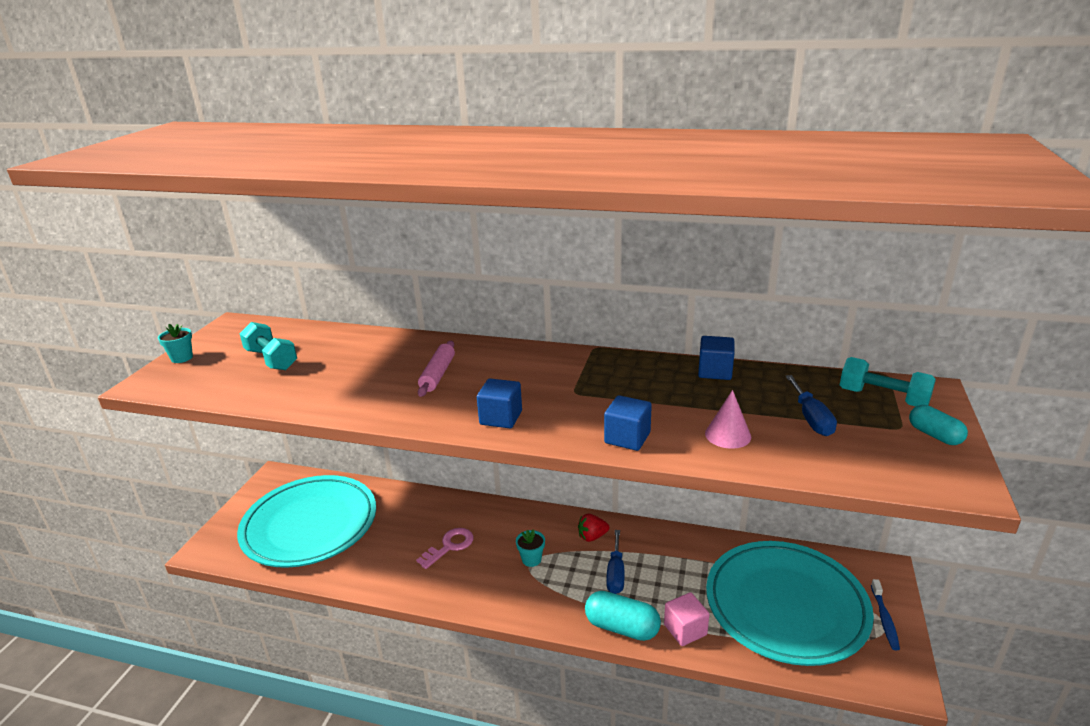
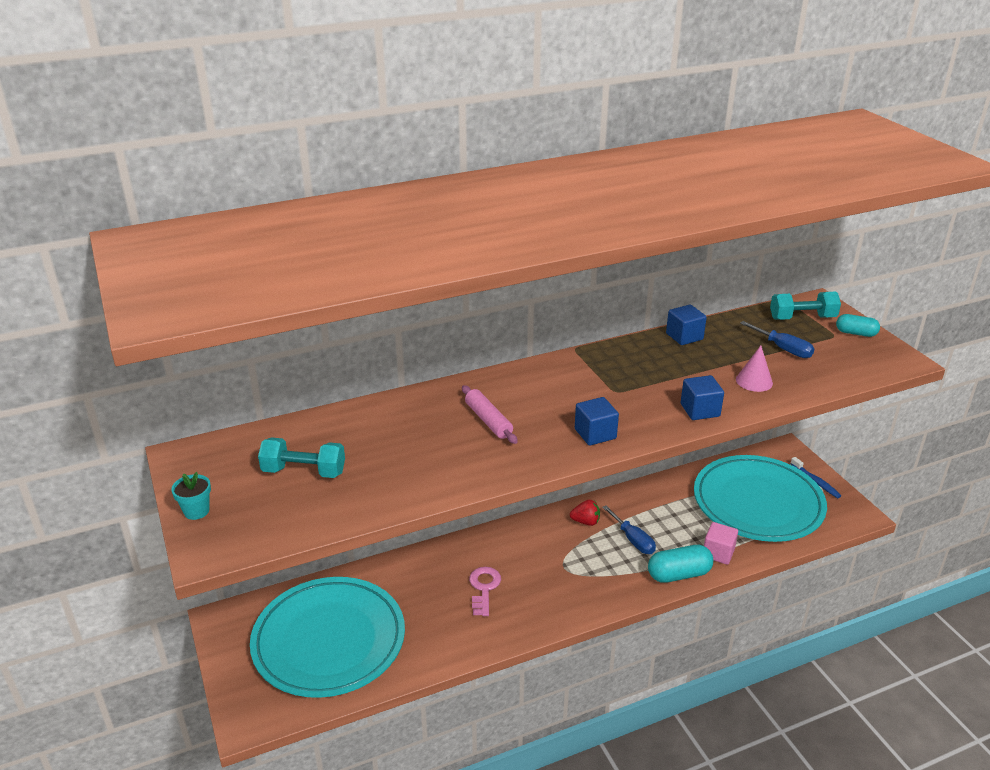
camera: 40 degrees left, 5 degrees up
(531, 559) = (561, 563): turquoise flower pot -> none
(592, 537) = (585, 522): red strawberry -> red strawberry turned 120 degrees counterclockwise

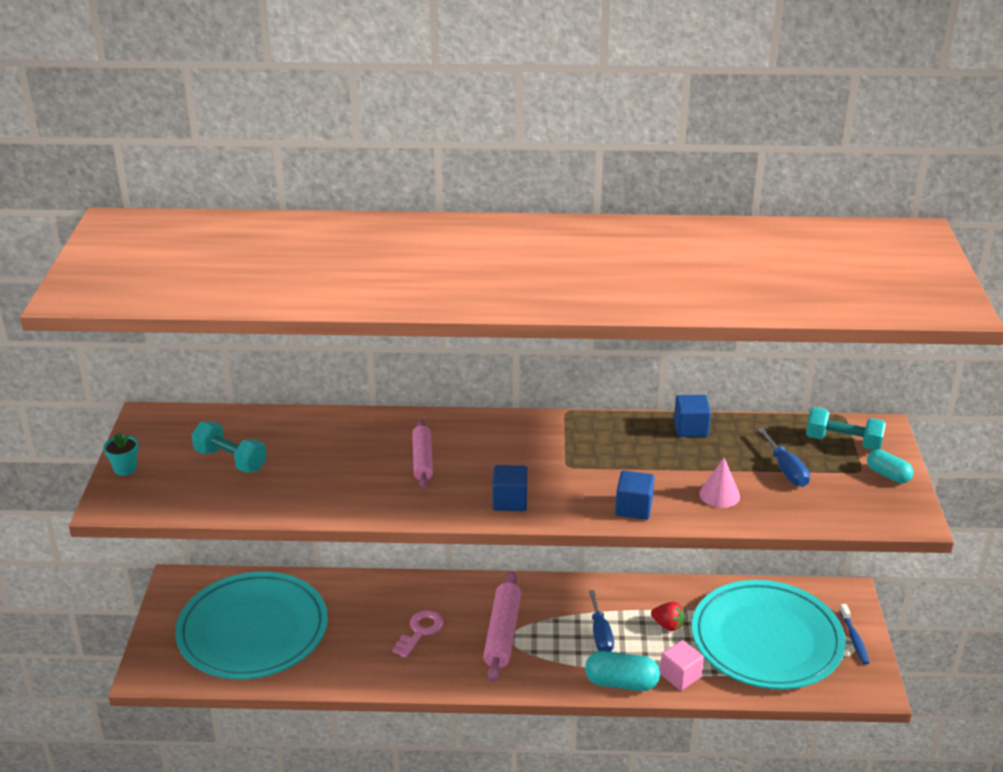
camera: 25 degrees right, 0 degrees up
(555, 566) = (503, 634): none -> pink rolling pin
(585, 522) = (565, 601): red strawberry -> red strawberry (668, 625)

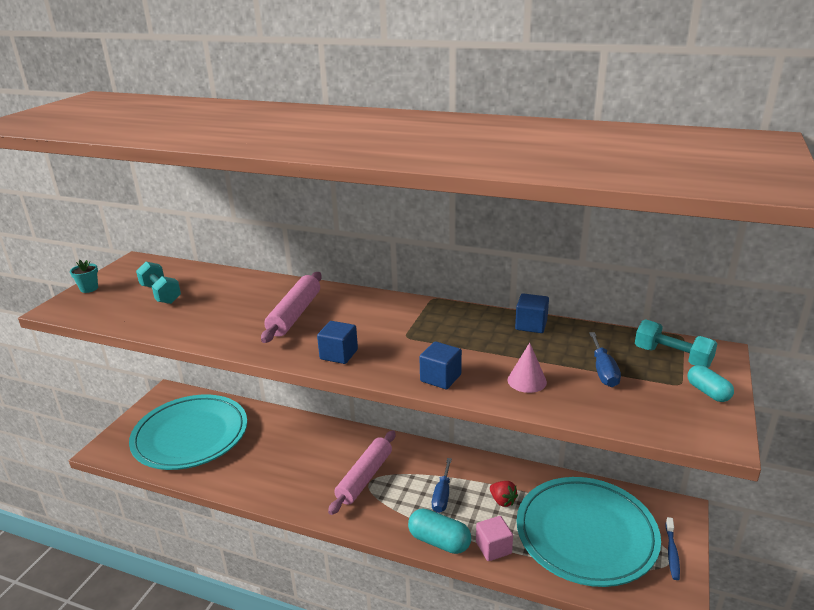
camera: 20 degrees right, 5 degrees down
(420, 631) = (304, 462): pink key -> none
(422, 460) = (294, 314): pink rolling pin -> pink rolling pin, size x1.52

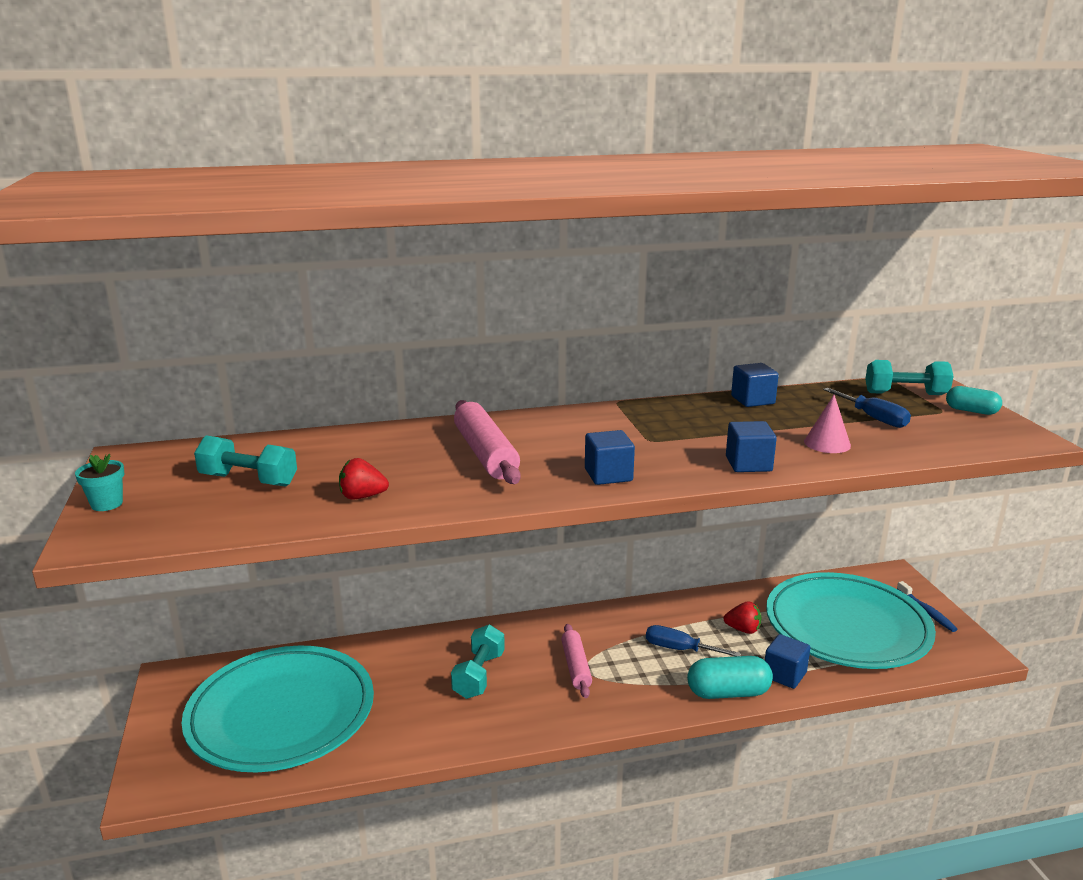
camera: 35 degrees left, 5 degrees down
(193, 323) = (362, 497): none -> red strawberry
(305, 458) = (479, 675): none -> turquoise dumbbell
(365, 477) = (576, 667): pink rolling pin -> pink rolling pin, size x0.66
(442, 495) = (679, 649): blue screwdriver -> blue screwdriver turned 135 degrees clockwise
(493, 548) = (784, 675): pink cube -> blue cube

